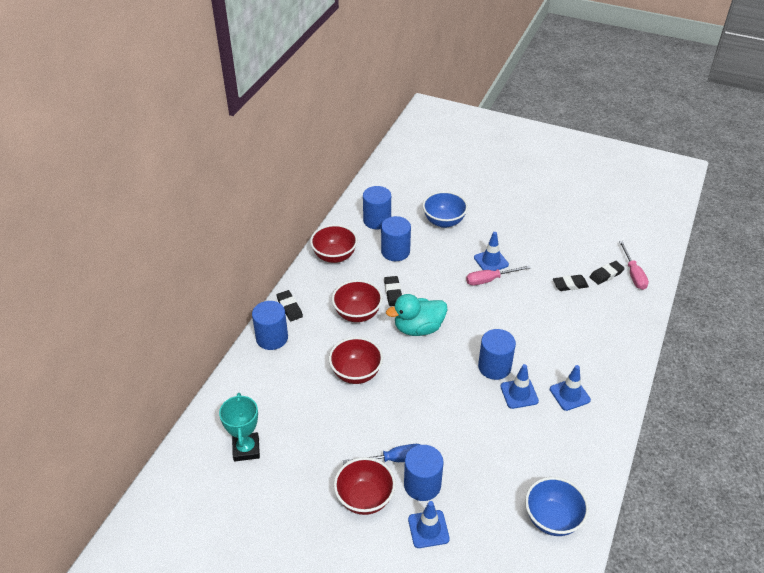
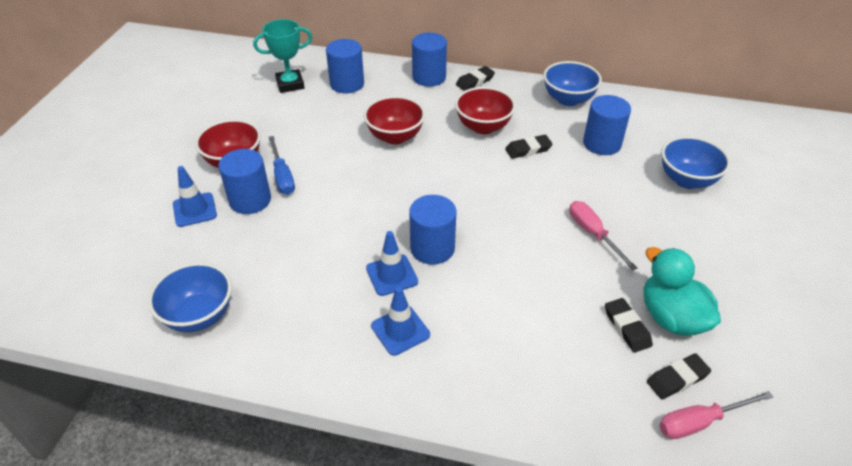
camera: 80 degrees right, 0 degrees up
(334, 256) = (568, 99): red bowl -> blue bowl
(377, 220) = (650, 123): blue cylinder -> blue cylinder (347, 84)
(418, 328) = (477, 175): turquoise duck -> turquoise duck (671, 317)
(491, 261) = (632, 233): blue traffic cone -> none
(606, 274) = (677, 379): black eraser -> black eraser turned 75 degrees counterclockwise

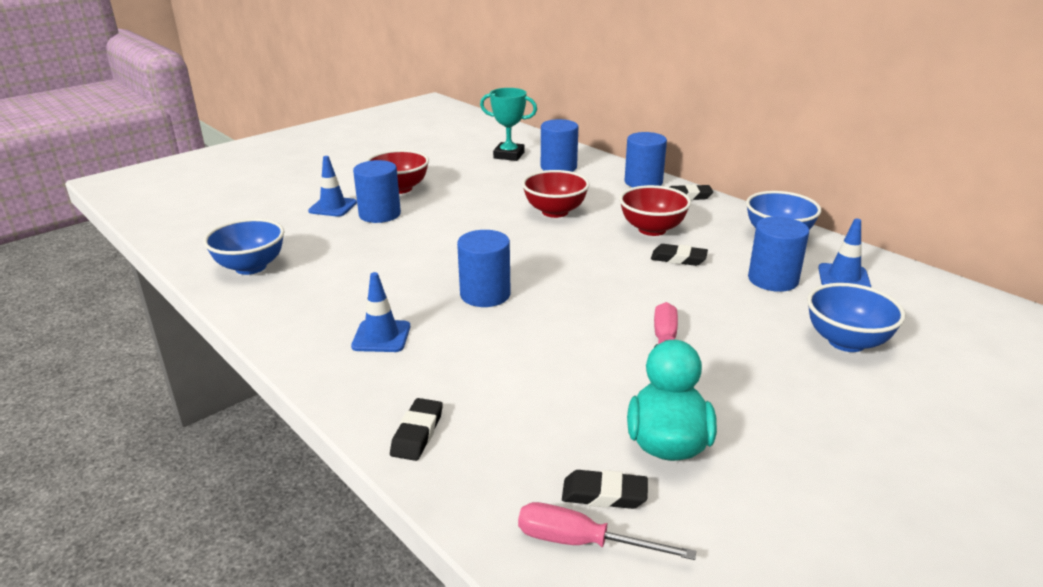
camera: 35 degrees right, 15 degrees down
(282, 176) = (424, 208): blue screwdriver -> none
(392, 275) = (425, 298): blue traffic cone -> blue traffic cone (843, 278)
(627, 327) = (602, 428): black eraser -> black eraser (417, 433)

